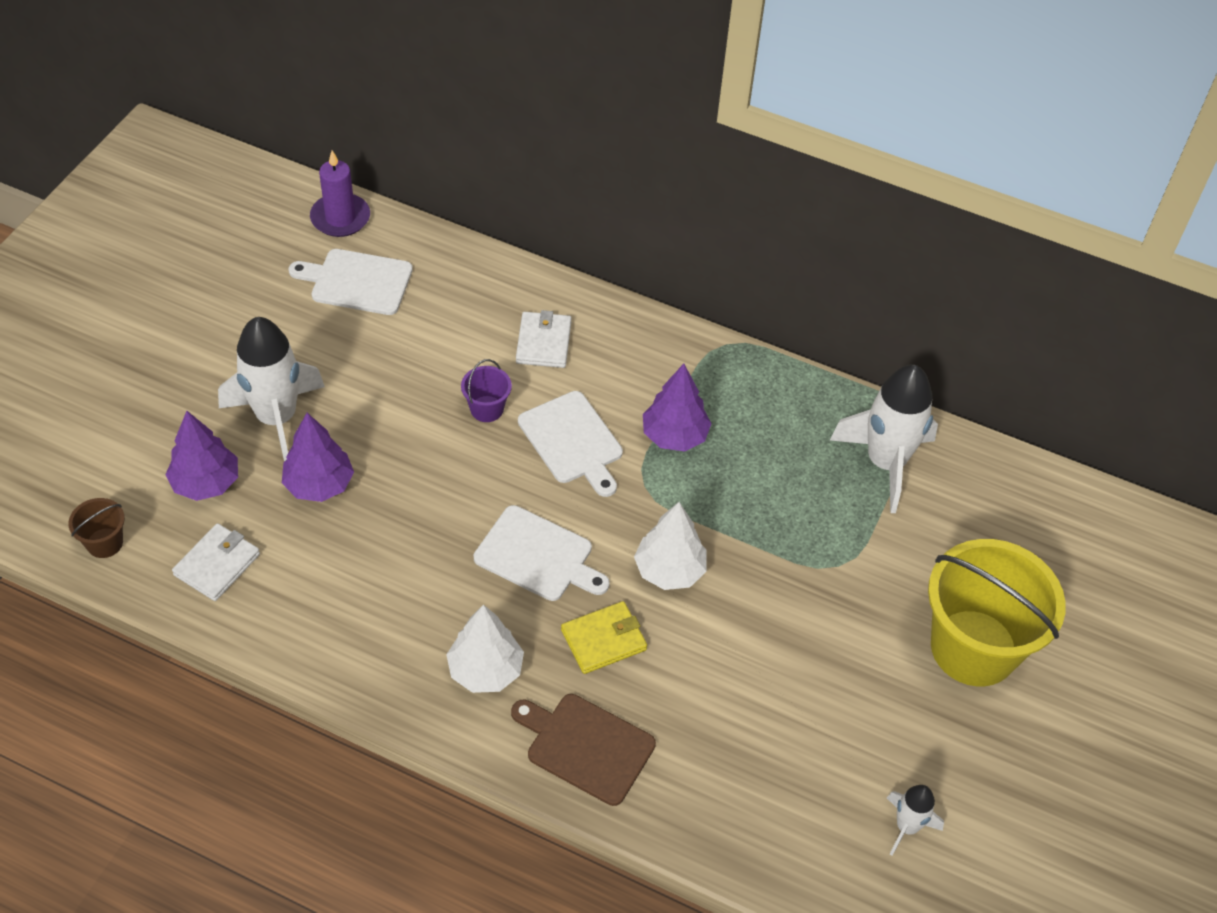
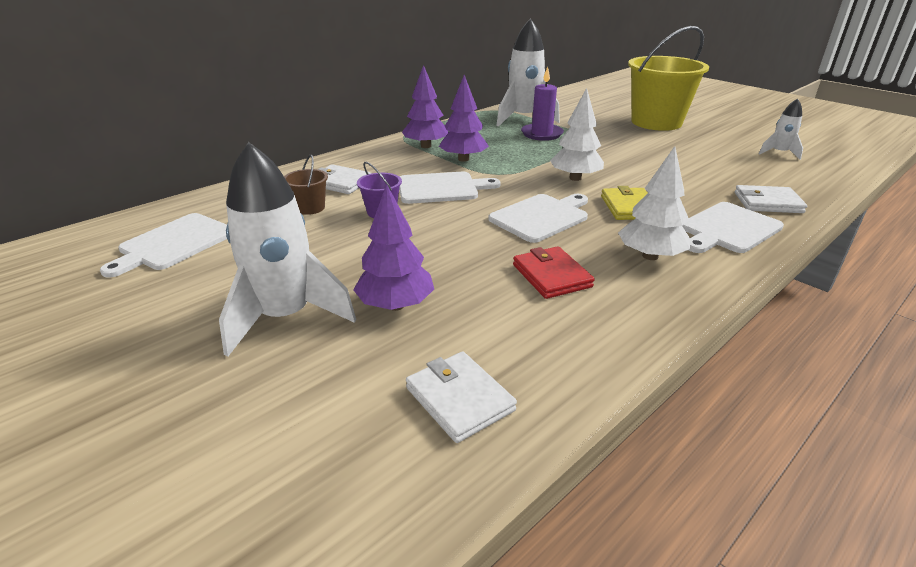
camera: 65 degrees left, 20 degrees down
(104, 543) = (356, 516): brown bucket -> brown bucket (310, 208)
(206, 483) = (330, 387): purple tree -> purple tree (426, 146)
(340, 218) = (87, 239): purple candle -> purple candle (541, 134)
(411, 589) = (551, 276): none -> red wallet
(585, 747) = (728, 229): brown cutting board -> white cutting board
(688, 795) = (768, 203): none -> white wallet

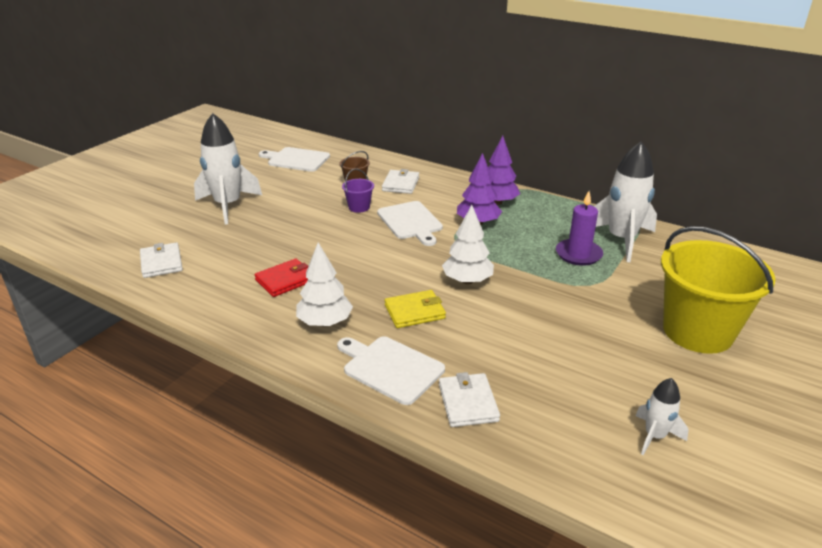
camera: 75 degrees right, 0 degrees up
(395, 305) = (242, 232): purple tree -> none
(459, 399) = (161, 263): white wallet -> white wallet turned 60 degrees counterclockwise
(541, 217) = (377, 269): white cutting board -> none

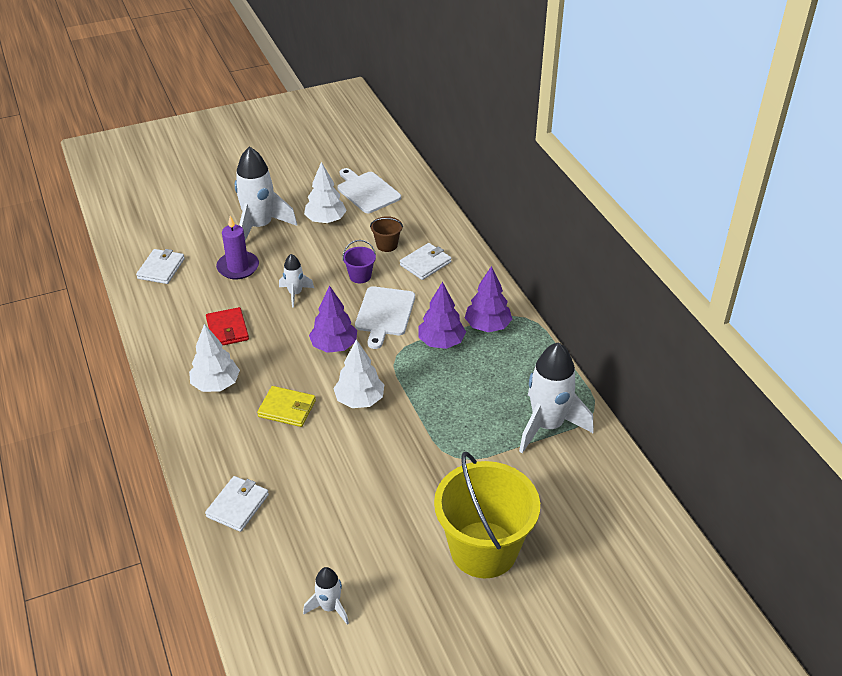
camera: 35 degrees right, 10 degrees up
(283, 185) = (325, 220): none -> white tree
(285, 280) = (227, 329): red wallet -> red wallet turned 75 degrees clockwise
(318, 236) = (295, 294): none -> white rocket
(390, 368) = (218, 448): white cutting board -> none
(397, 255) = (334, 346): none -> purple tree
(578, 254) = (486, 421): purple candle -> purple candle (238, 267)

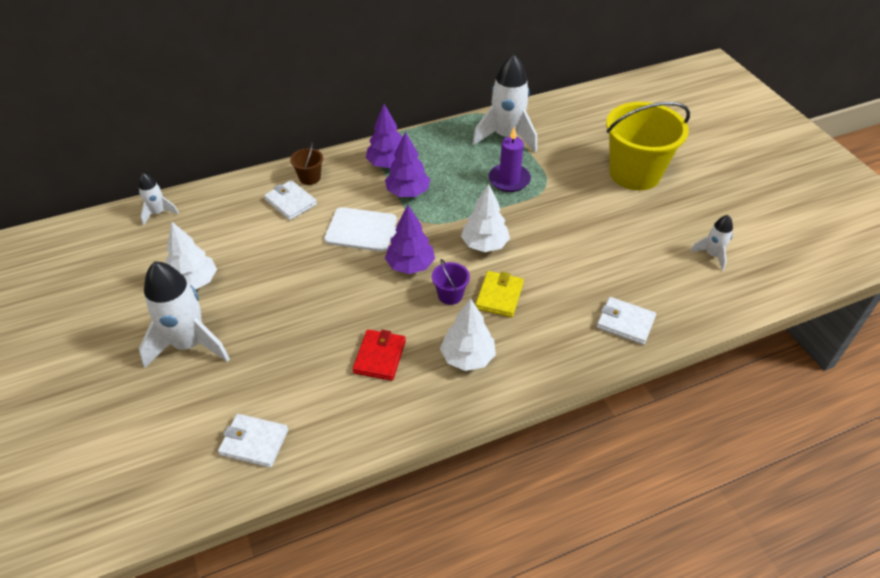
camera: 90 degrees left, 5 degrees up
(227, 329) = (379, 357): red wallet -> red wallet turned 60 degrees counterclockwise
(238, 267) = (267, 358): purple candle -> purple candle (509, 180)
(295, 294) = (324, 301): white rocket -> white rocket (158, 213)
(360, 276) = (302, 250): purple bucket -> purple bucket (450, 295)
(367, 191) = (148, 249): white cutting board -> none
(387, 245) = (253, 230): brown bucket -> brown bucket (310, 178)

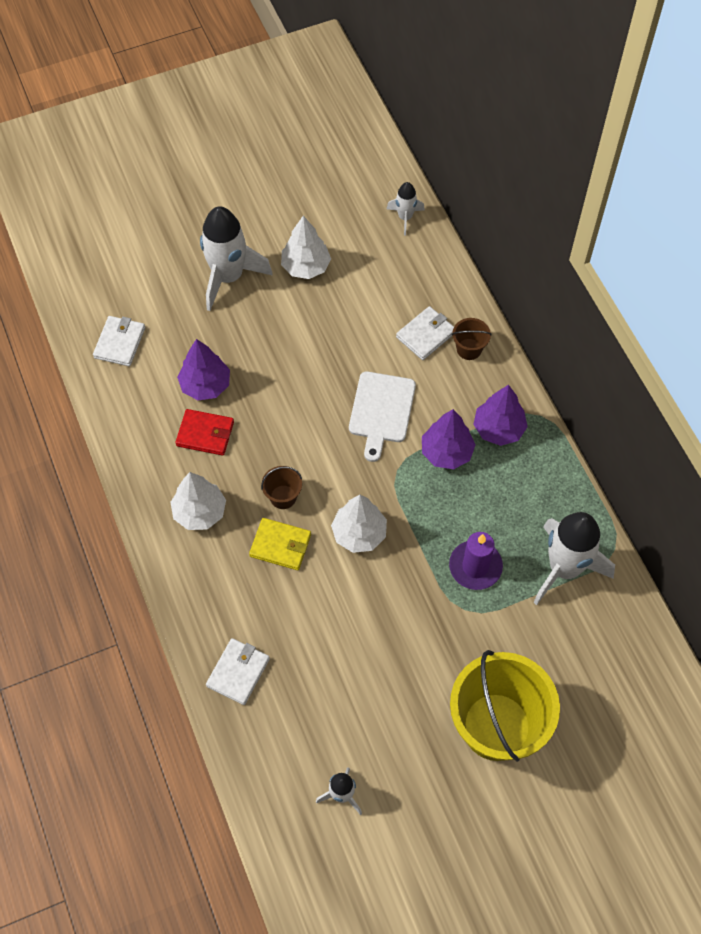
camera: 90 degrees right, 15 degrees up
(410, 265) = (326, 458): purple tree -> purple tree (205, 385)
(450, 295) = (283, 497): purple bucket -> brown bucket

